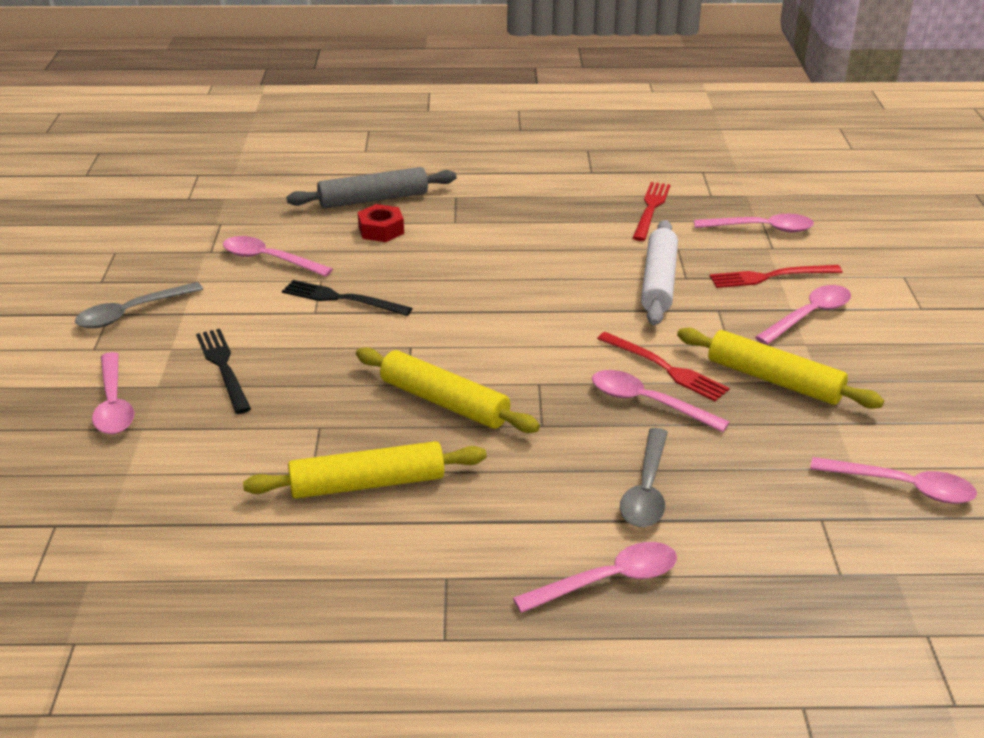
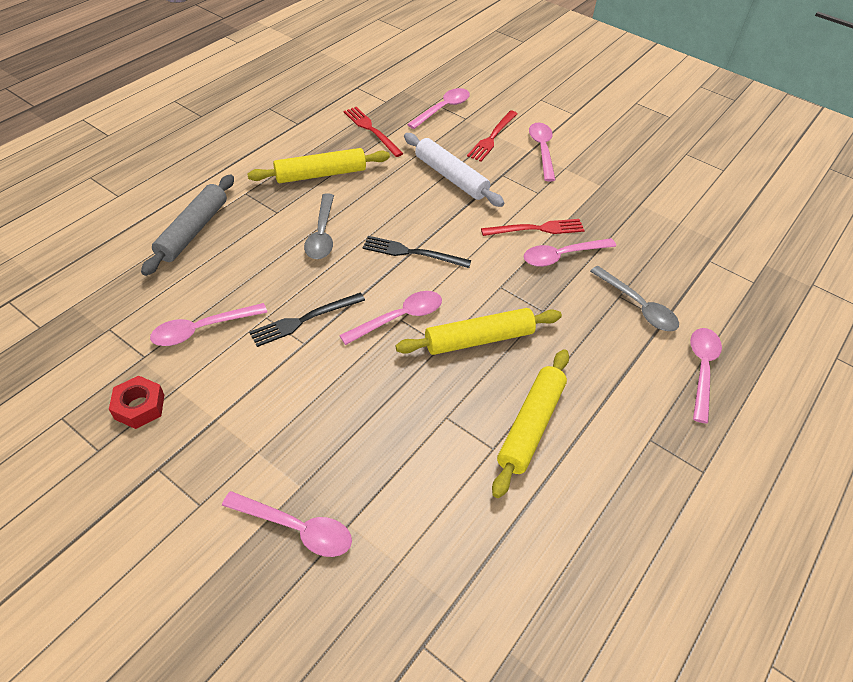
camera: 55 degrees left, 15 degrees up
(131, 313) = (175, 453): grey spoon -> grey spoon (322, 234)
(223, 367) = (319, 432): black fork -> black fork (412, 253)
(381, 230) = (240, 251): red nut -> red nut (139, 407)
(774, 380) = (585, 199): yellow rolling pin -> yellow rolling pin (320, 174)
(903, 487) = (707, 218): pink spoon -> pink spoon (399, 318)

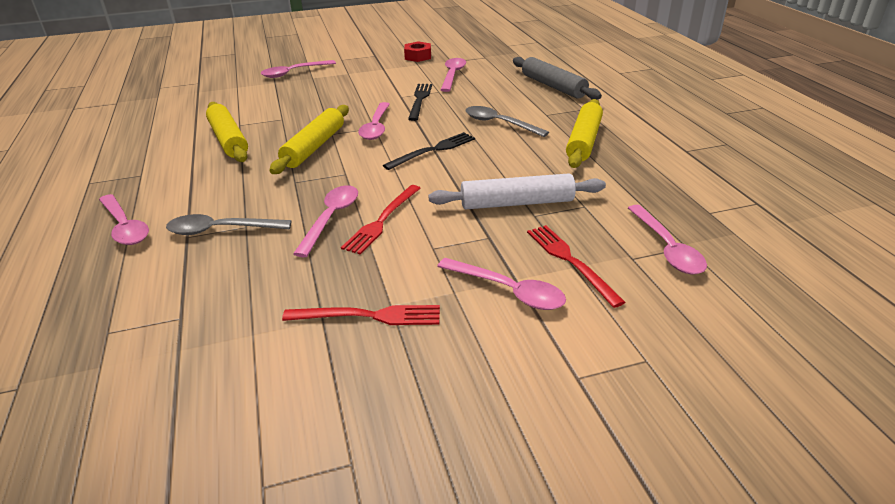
camera: 130 degrees right, 15 degrees down
(371, 130) = (645, 185): red fork -> red fork (368, 316)

